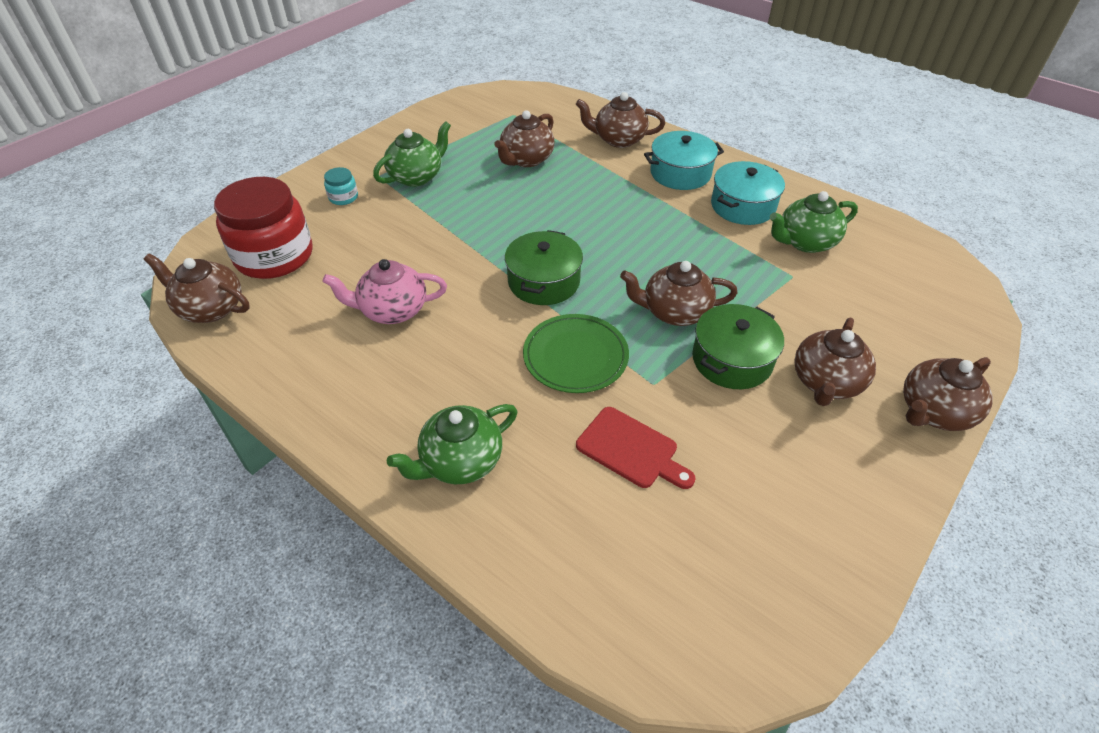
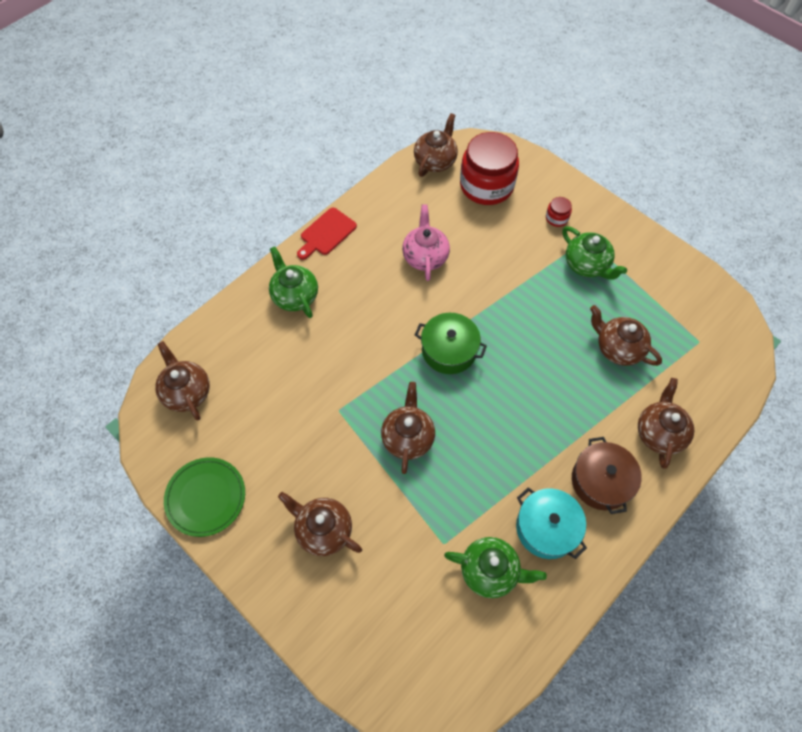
camera: 95 degrees right, 15 degrees up
(343, 197) = (556, 218): turquoise jar -> red jar
(575, 356) = (370, 364): green plate -> green plate (206, 497)
(631, 449) = (287, 387): red cutting board -> red cutting board (326, 233)
(680, 173) = (601, 481): turquoise pot -> brown pot
(732, 360) = (354, 468): green pot -> none
(805, 242) = (490, 571): green teapot -> green teapot turned 120 degrees clockwise
(934, 412) = (284, 601): brown teapot -> brown teapot (187, 392)

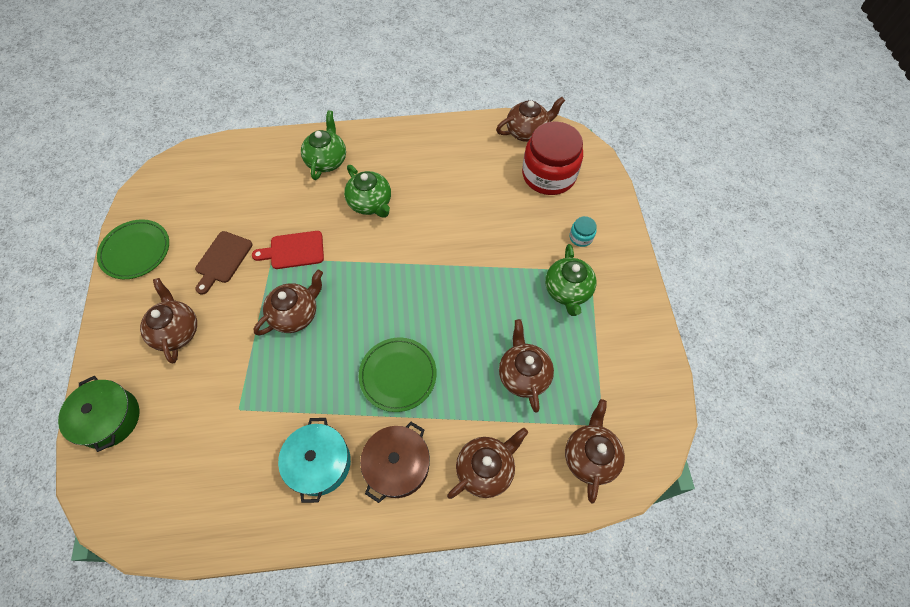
camera: 40 degrees right, 0 degrees up
(187, 392) = (196, 175): brown teapot -> brown teapot (590, 456)
(296, 443) = (222, 260): none -> brown cutting board
(326, 233) = (392, 132): red cutting board -> red cutting board (293, 250)
(425, 256) = (445, 196): pink teapot -> none
(449, 350) = (390, 275): green pot -> green pot (109, 418)
(490, 571) = (247, 457): green teapot -> green teapot (370, 203)
(534, 419) = (398, 375): none -> green plate
(556, 218) = (581, 237): red jar -> turquoise jar

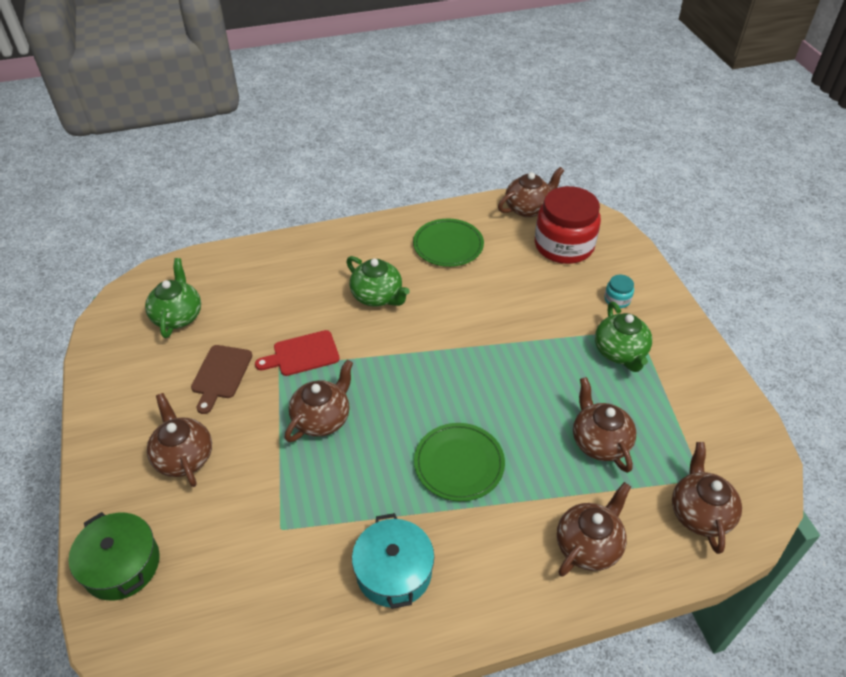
camera: 10 degrees left, 15 degrees down
(136, 251) = (113, 380): green plate -> green plate (448, 245)
(327, 160) = (316, 261): green teapot -> green teapot (178, 316)
(397, 465) = (486, 558): brown pot -> none

